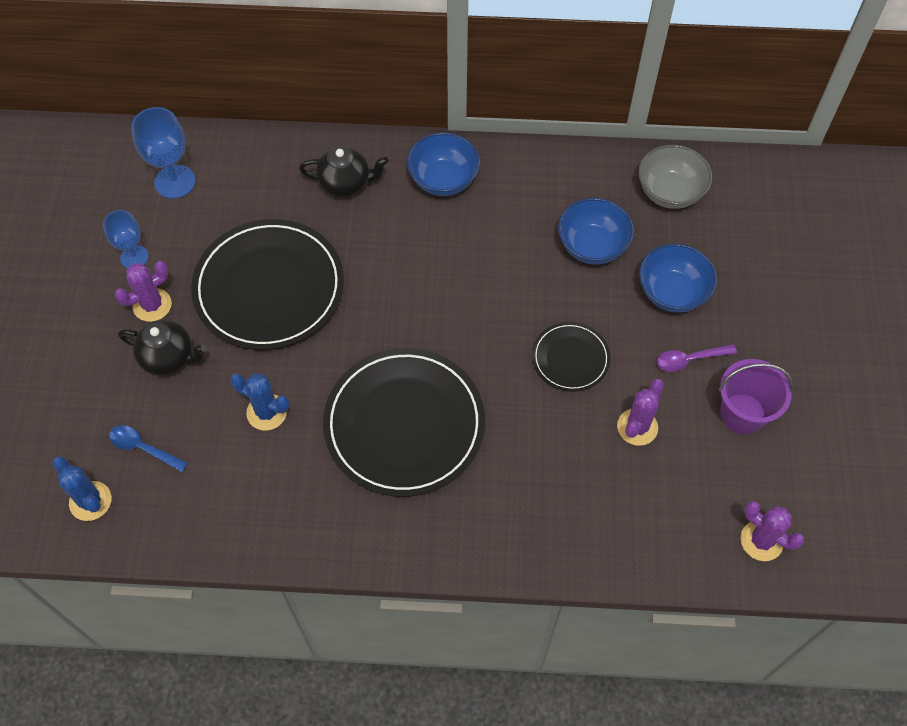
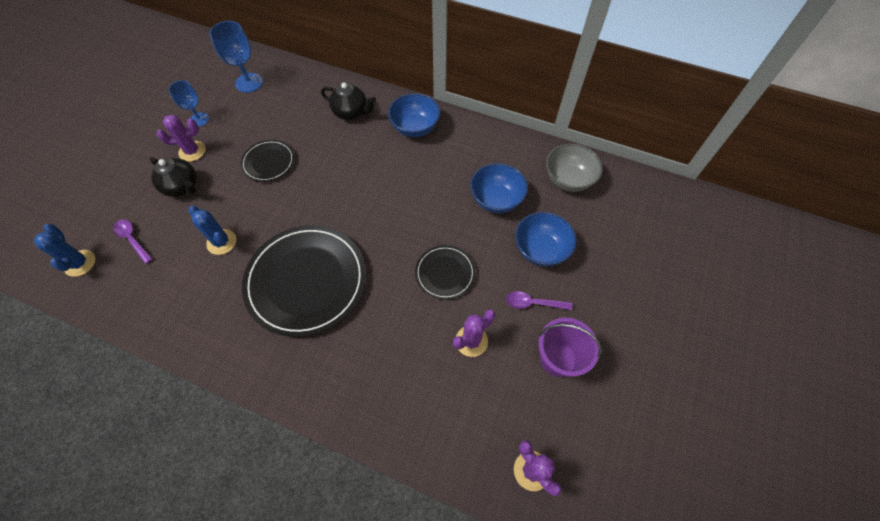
camera: 20 degrees right, 0 degrees up
(143, 448) = (132, 239): blue spoon -> purple spoon
(269, 288) = (268, 162): black plate -> black plate, size x0.50

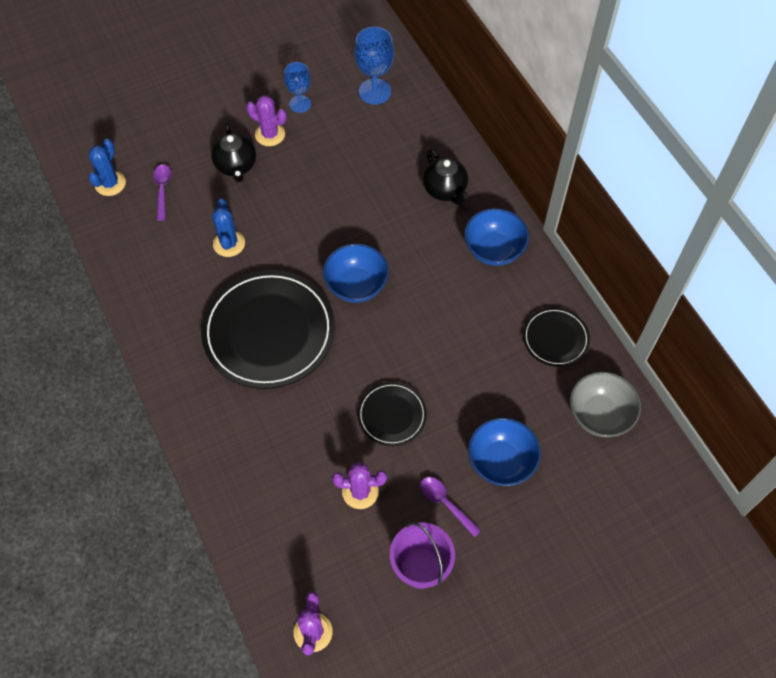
camera: 40 degrees right, 0 degrees up
(268, 162) = (326, 192): black plate -> black plate (555, 338)
(496, 200) = (505, 382): blue bowl -> blue bowl (356, 285)

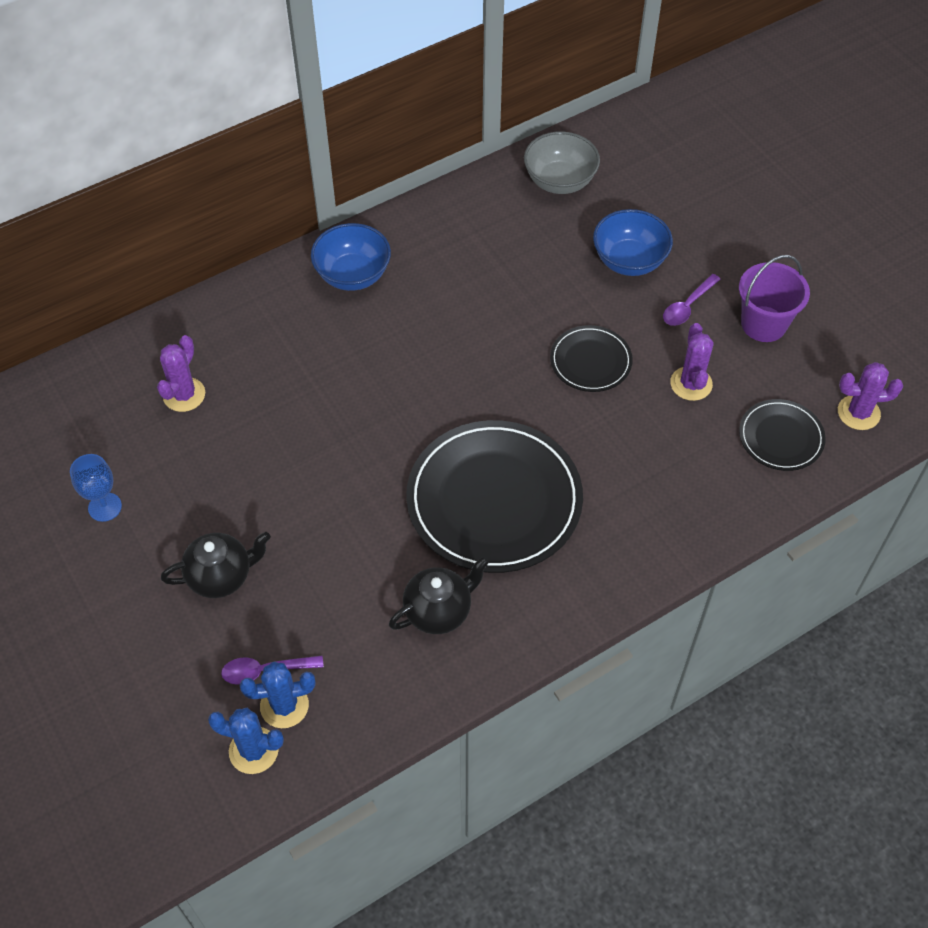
camera: 95 degrees left, 5 degrees down
(229, 243) = (359, 566): blue cactus -> blue cactus (284, 705)
(270, 134) = (162, 539): purple cactus -> purple cactus (184, 395)
(356, 285) = (415, 410): blue bowl -> none
(374, 91) = (87, 416): blue goblet -> none
(445, 190) = (263, 327): black teapot -> black teapot (439, 611)
(555, 338) = (470, 217): black plate -> black plate (781, 437)

